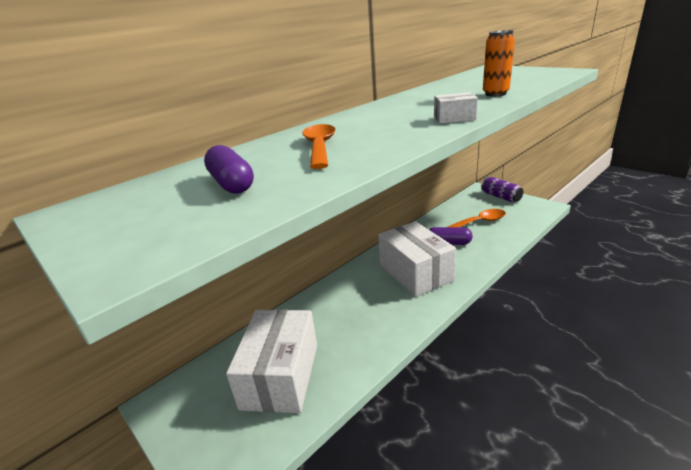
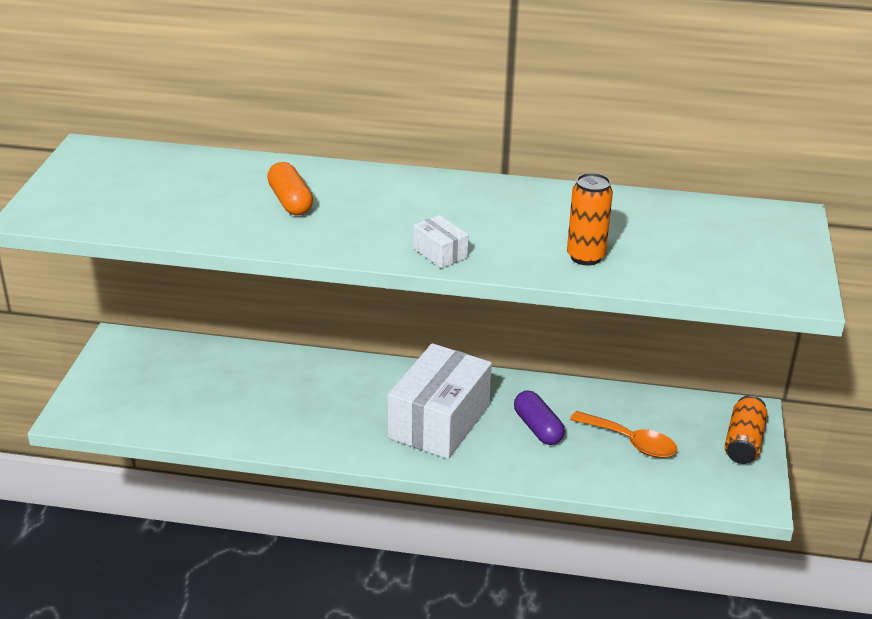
camera: 50 degrees right, 5 degrees up
(231, 183) = (176, 194): purple capsule -> none
(280, 375) = (197, 394): white box -> none
(319, 147) = (290, 201): orange spoon -> orange capsule
(500, 197) = (743, 442): purple can -> orange can

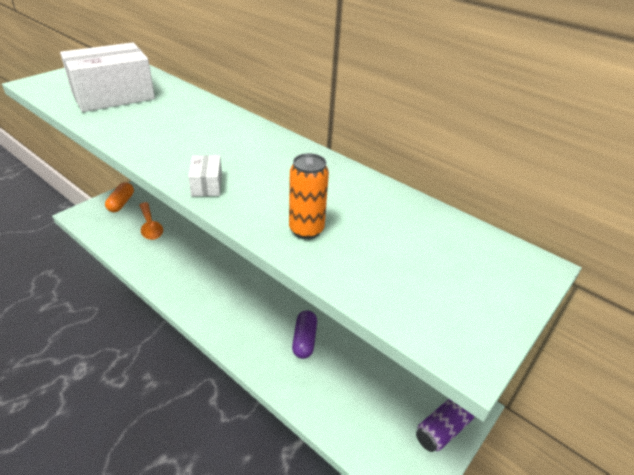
camera: 30 degrees right, 5 degrees up
(290, 201) = (169, 120): orange capsule -> orange capsule (121, 203)
(439, 421) = (249, 305): white box -> white box (113, 96)
(631, 442) = (357, 383): orange spoon -> orange spoon (150, 226)
(743, 442) = (443, 428): orange can -> purple can

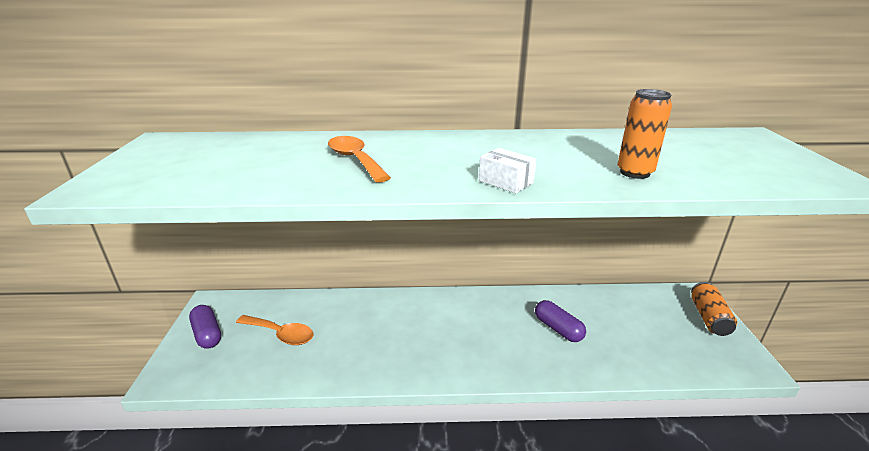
camera: 40 degrees left, 10 degrees down
(113, 96) = (236, 164): white box -> none
(121, 203) = (207, 334): orange capsule -> purple capsule
(169, 122) = (355, 160): none -> orange spoon
(443, 428) = (708, 318): purple can -> orange can

